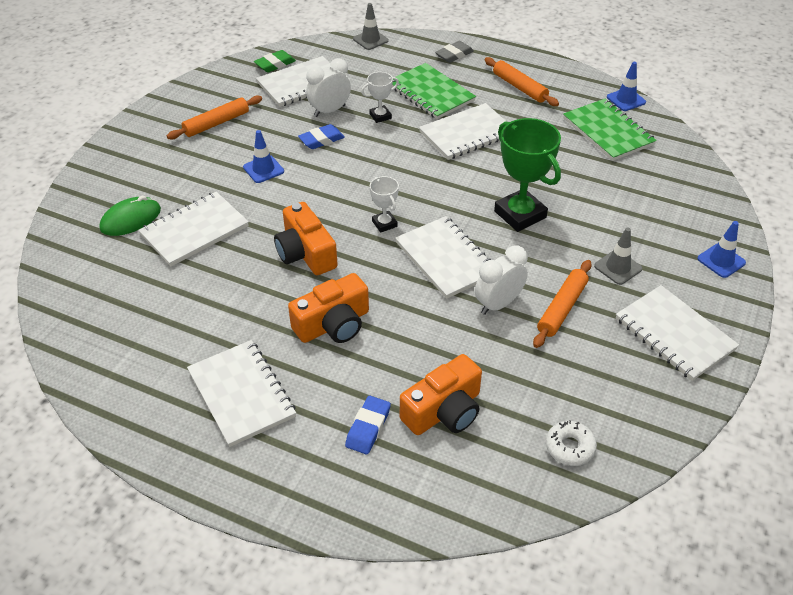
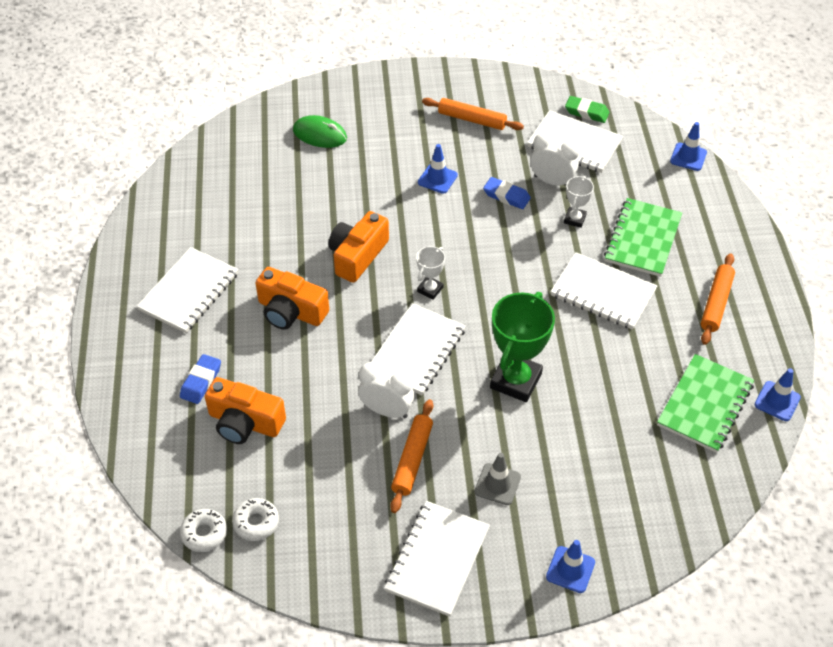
camera: 60 degrees right, 5 degrees up
(194, 231) = (334, 177): white notebook -> none
(368, 428) = (201, 381): blue eraser -> blue eraser turned 60 degrees counterclockwise
(370, 40) = (688, 157): grey traffic cone -> blue traffic cone
(380, 116) = (574, 219): white trophy -> white trophy turned 75 degrees clockwise
(454, 55) = (723, 229): grey eraser -> none
(560, 495) = (204, 533): none -> white donut
(562, 308) = (412, 459): orange rolling pin -> orange rolling pin turned 75 degrees counterclockwise

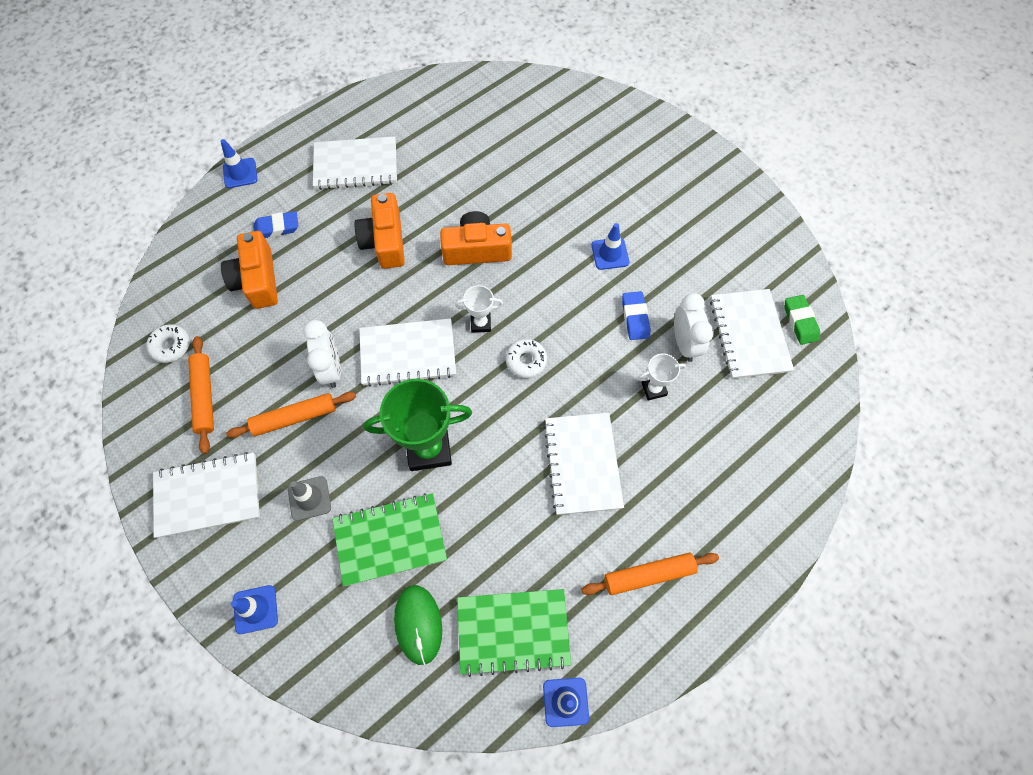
camera: 55 degrees right, 15 degrees up
(204, 533) = (142, 319): white donut -> white donut (526, 361)
(320, 134) = (586, 142): green mouse -> green mouse (418, 624)
(472, 119) = (704, 237): orange rolling pin -> orange rolling pin (204, 396)
(643, 239) = (677, 462): green notebook -> green notebook (390, 540)
(688, 157) = (823, 444): blue traffic cone -> blue traffic cone (240, 173)

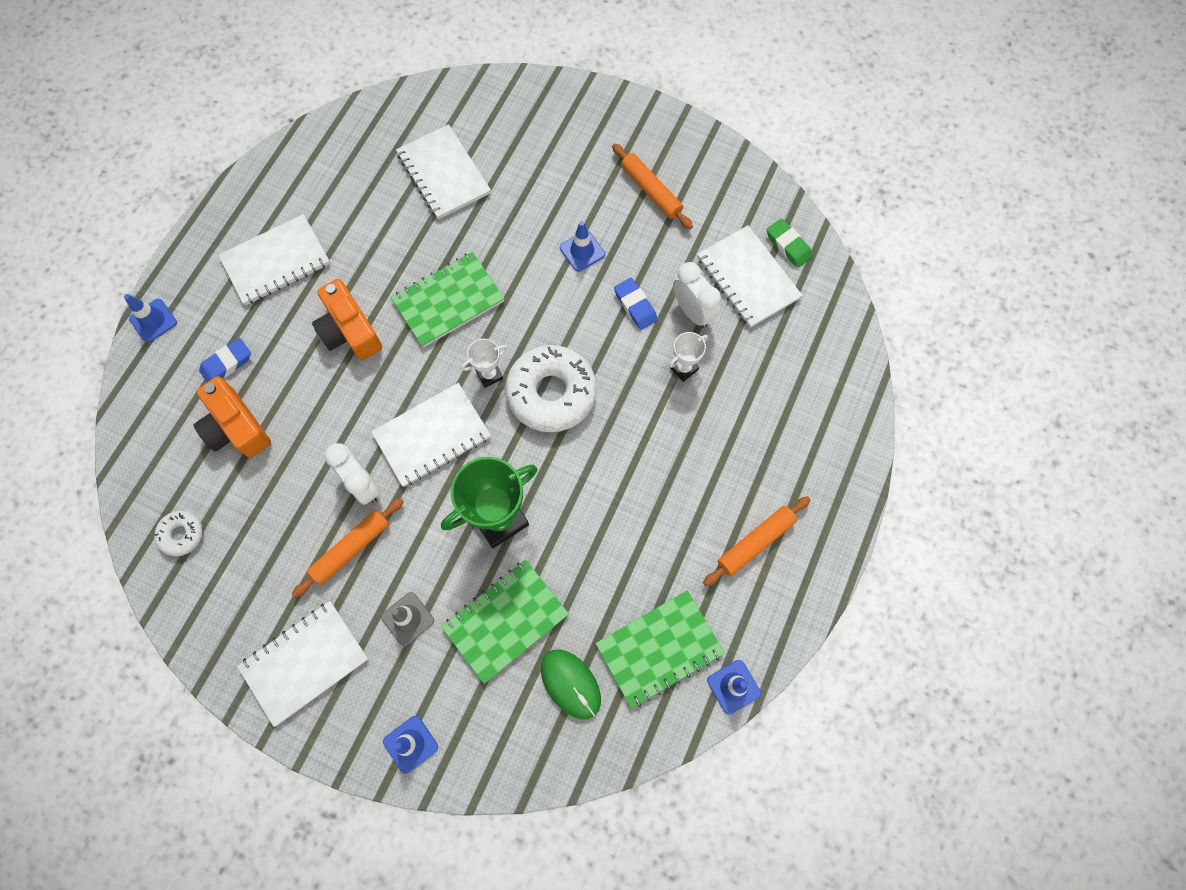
camera: 25 degrees left, 5 degrees up
(204, 396) = (246, 569): orange rolling pin -> orange rolling pin (651, 191)
(477, 250) = (448, 301): orange camera -> green notebook
(526, 361) = (551, 393): white donut -> white donut, size x2.06
(582, 464) = (651, 468): white notebook -> white notebook (444, 174)

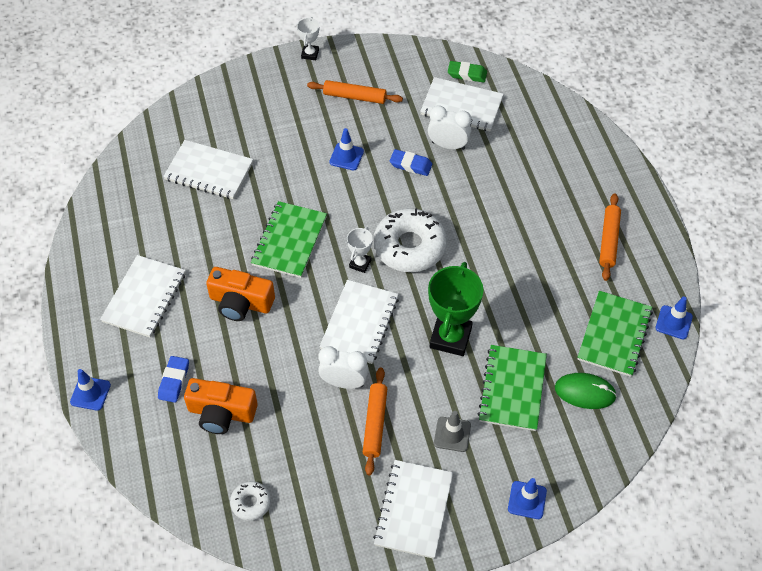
camera: 40 degrees left, 15 degrees down
(684, 368) = (474, 179): white trophy -> white trophy (310, 54)

